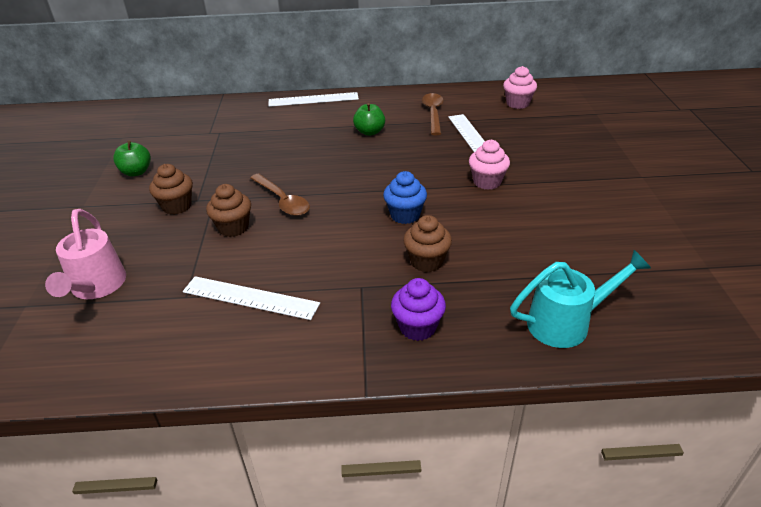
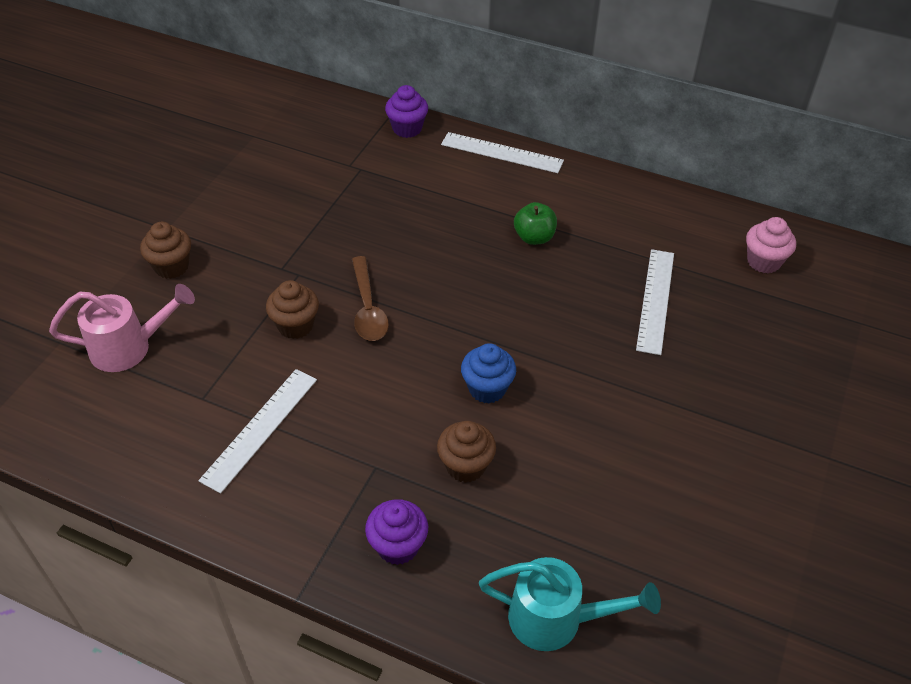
camera: 25 degrees right, 10 degrees up
(96, 287) = (129, 348): pink watering can -> pink watering can turned 120 degrees counterclockwise
(136, 172) = (241, 199): green apple -> none
(177, 206) = (256, 269): brown cupcake -> brown cupcake (171, 266)
(238, 105) = (407, 128): none -> purple cupcake
(250, 297) = (260, 428): white ruler -> white ruler turned 75 degrees clockwise
(433, 114) = (636, 236): brown spoon -> none
(487, 182) = (620, 380): pink cupcake -> none

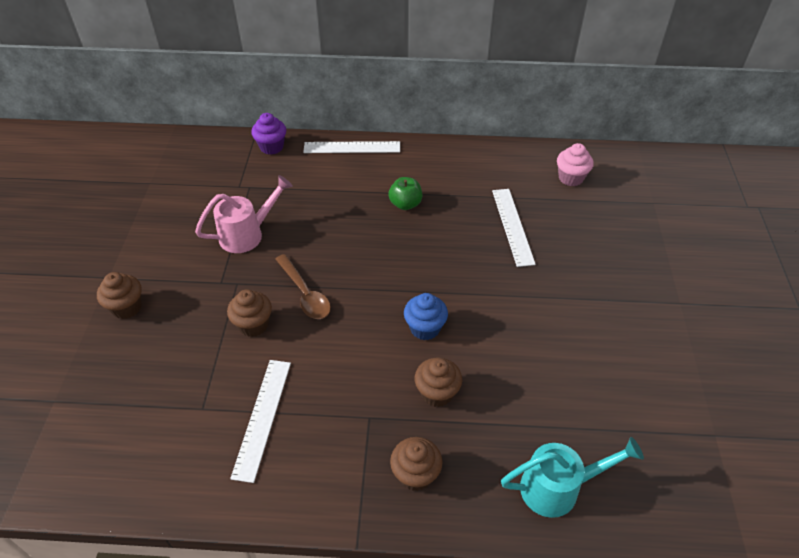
camera: 20 degrees left, 0 degrees up
(129, 348) = (119, 386): pink watering can -> pink watering can (247, 234)
(398, 546) = (415, 474): purple cupcake -> brown cupcake

